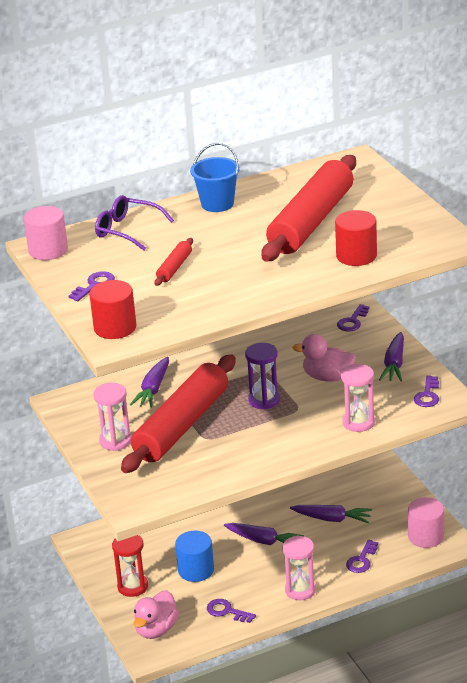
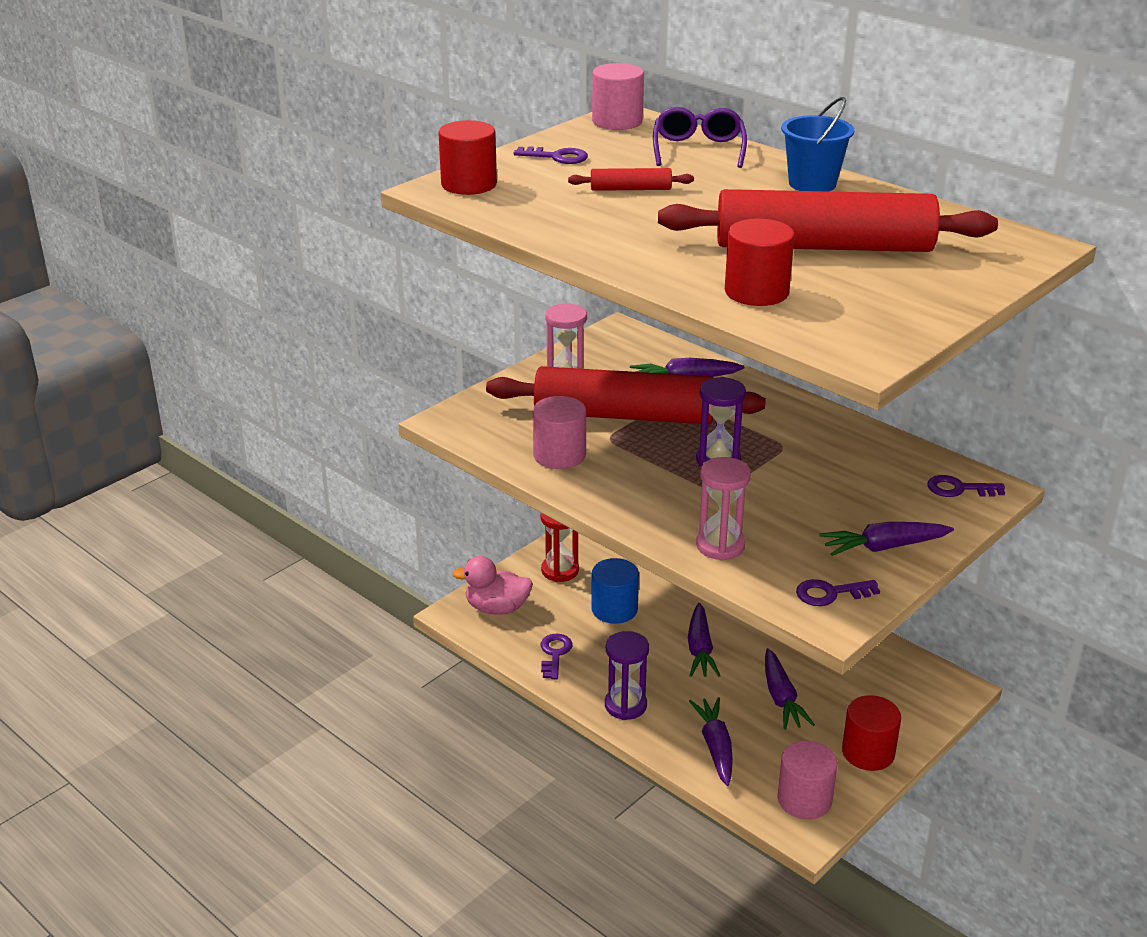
camera: 65 degrees right, 0 degrees up
(213, 464) = (559, 455): none -> pink cylinder
(300, 590) = (625, 705): pink hourglass -> purple hourglass
(327, 377) = (807, 497): pink duck -> none
(361, 560) = (715, 747): purple key -> purple carrot
(399, 498) = (868, 752): none -> red cylinder

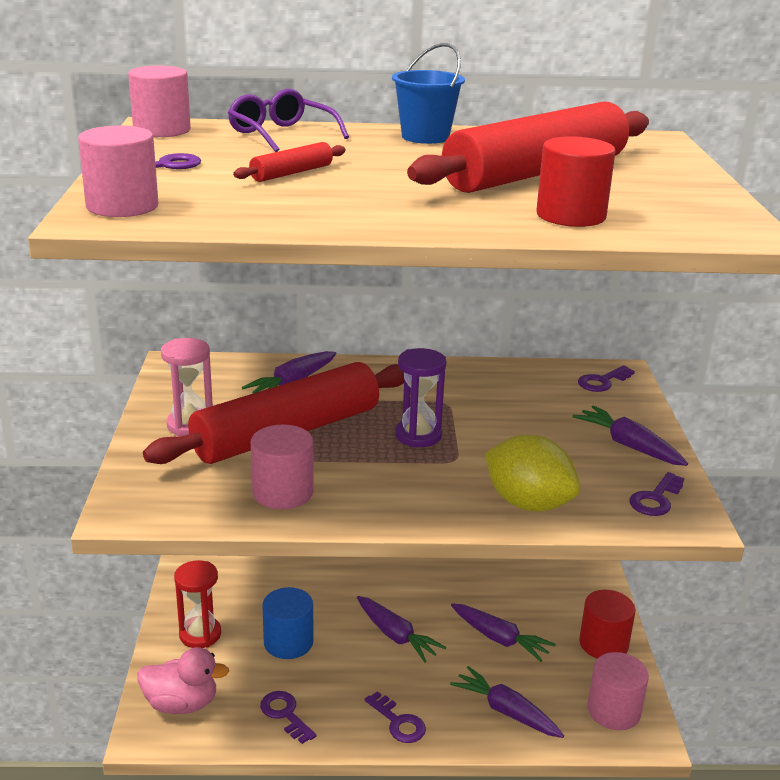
camera: 45 degrees left, 5 degrees down
(469, 184) = (122, 206): red cylinder -> pink cylinder
(497, 608) = (181, 704): pink duck -> pink duck turned 135 degrees counterclockwise
(625, 705) = (398, 722): purple hourglass -> purple key
(720, 546) = (528, 503): pink hourglass -> yellow lemon
(883, 547) = (629, 445): purple carrot -> purple carrot turned 105 degrees clockwise

